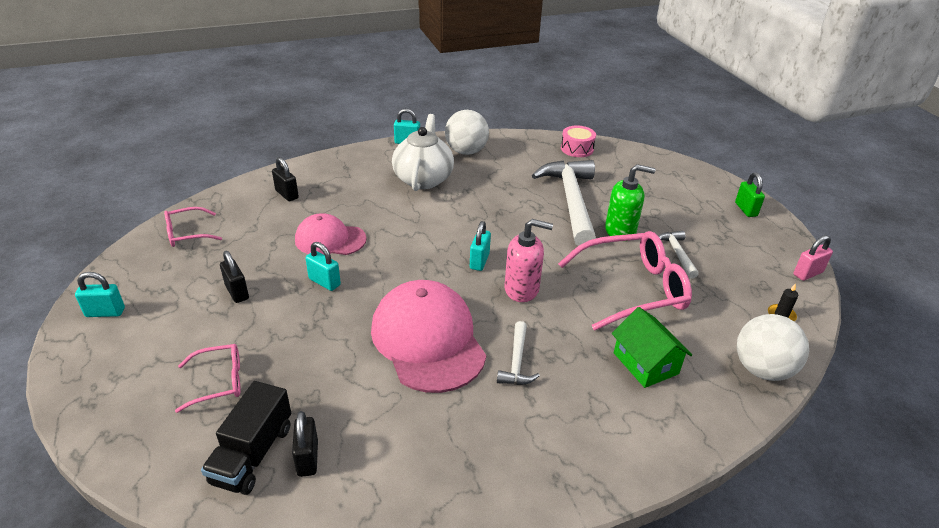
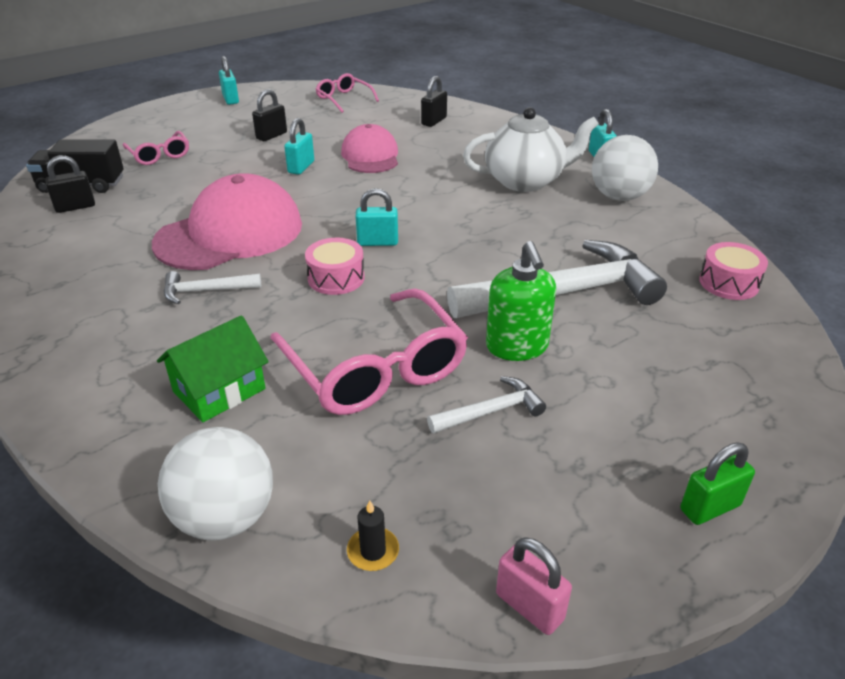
camera: 75 degrees right, 0 degrees up
(522, 289) = (336, 278): pink soap dispenser -> pink drum

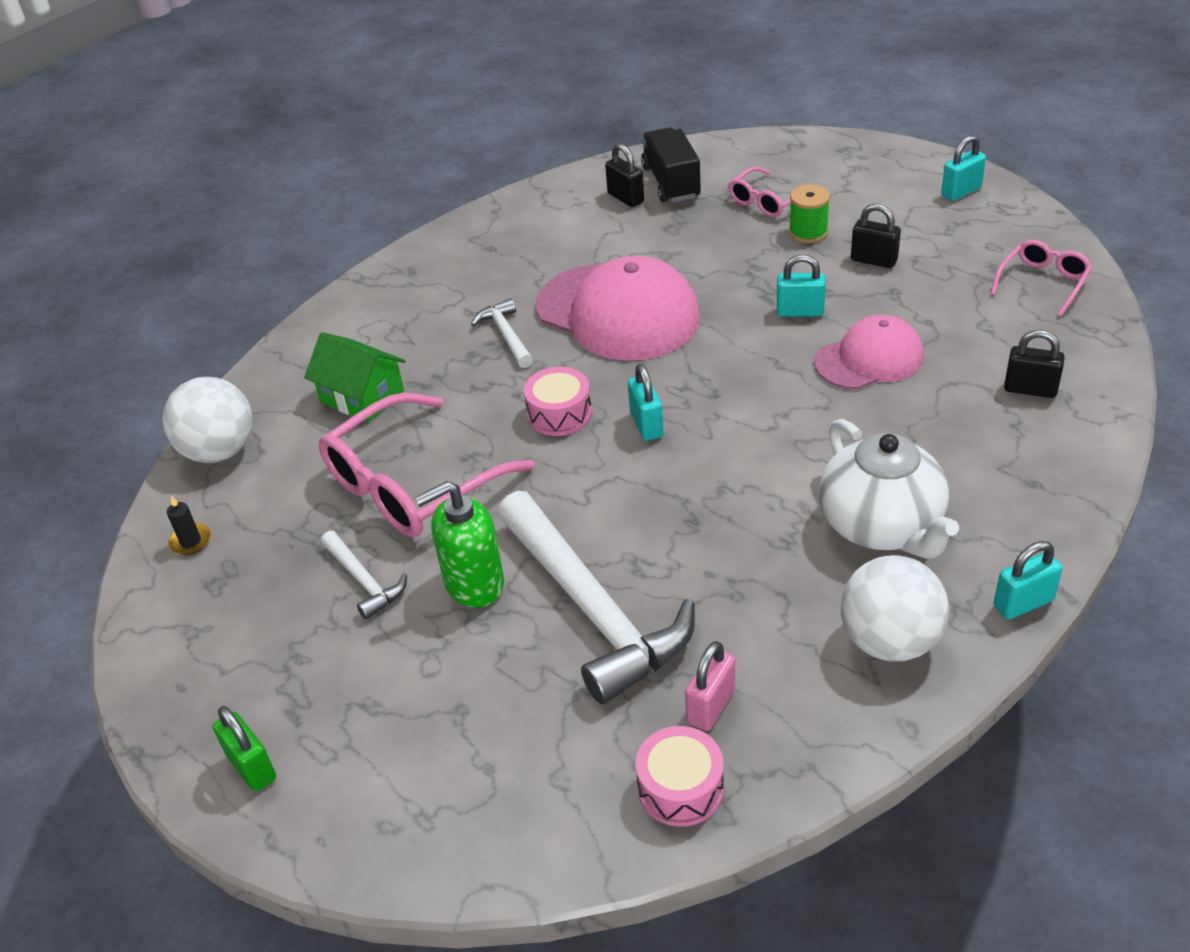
camera: 80 degrees right, 5 degrees up
(215, 149) = (808, 232): none -> green spool
(529, 607) = (140, 646): pink padlock -> pink padlock (711, 706)

